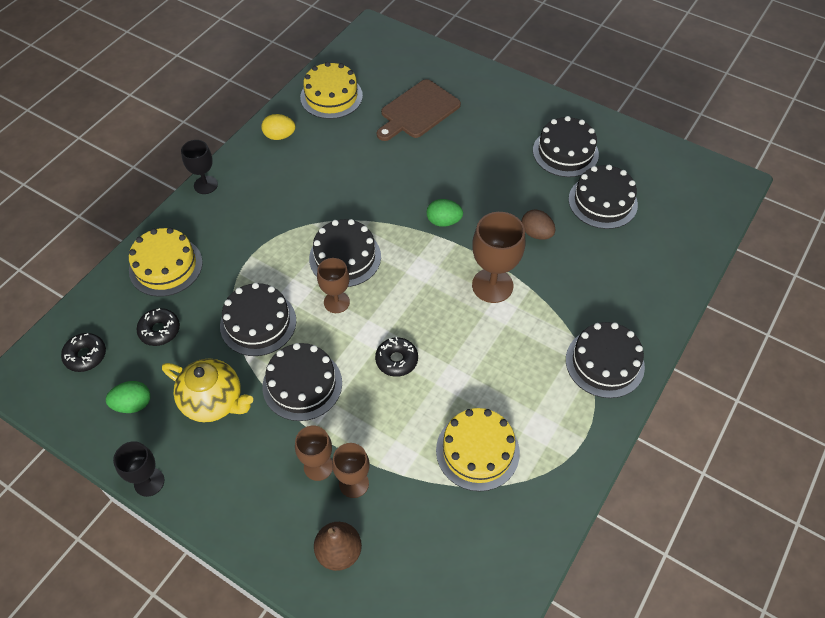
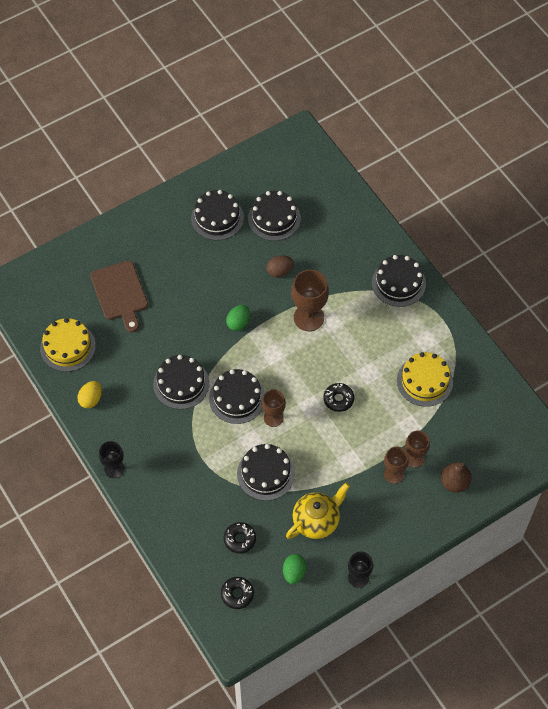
camera: 65 degrees left, 5 degrees up
(166, 266) = (182, 519): yellow cake -> none
(302, 384) = (329, 462): black cake -> black cake (181, 384)

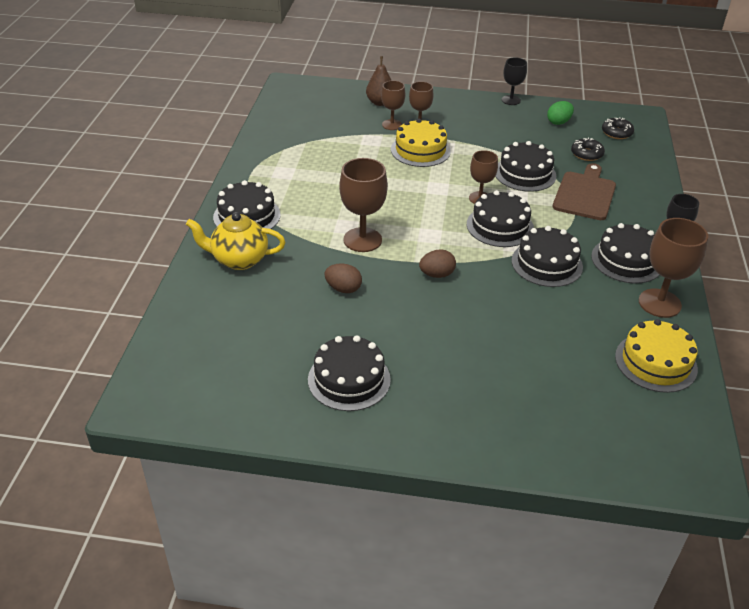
camera: 140 degrees left, 20 degrees down
(91, 399) = (659, 303): yellow egg -> brown goblet
(120, 293) = (546, 376): brown cutting board -> brown cutting board (585, 194)
(238, 323) = (436, 274): green egg -> brown egg
(274, 218) = (287, 337): black cake -> black cake (626, 260)
(316, 521) = (511, 134): yellow teapot -> yellow teapot (239, 260)
(338, 399) = (408, 180): black donut -> none
(424, 381) = (322, 153): yellow cake -> yellow cake (420, 150)

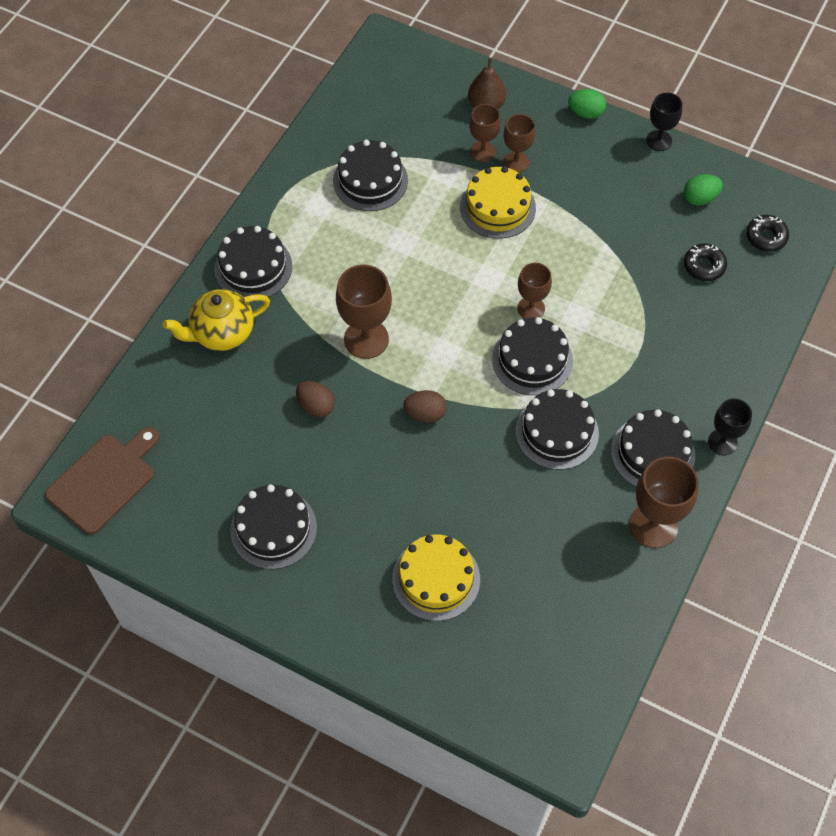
camera: 20 degrees right, 20 degrees up
(239, 260) = (222, 333): yellow teapot -> yellow teapot turned 45 degrees counterclockwise
(452, 95) = (586, 113): none -> green egg
(525, 173) = (607, 281): black cake -> black cake (370, 180)
(585, 194) = (662, 334): brown cutting board -> brown cutting board (104, 480)
(655, 362) = (600, 602): yellow cake -> yellow cake (436, 579)

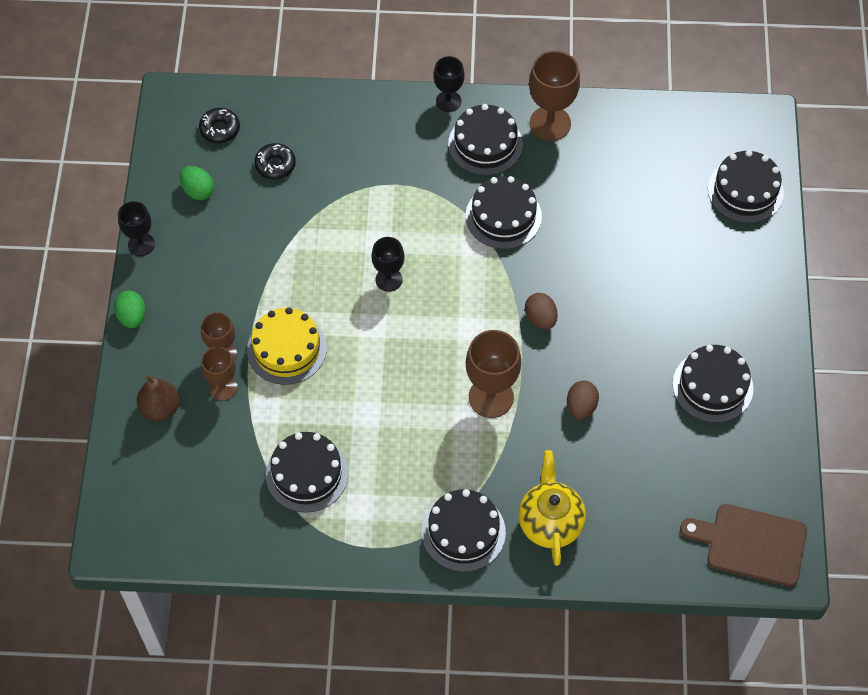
camera: 115 degrees left, 0 degrees up
(222, 333) = (550, 522): yellow teapot -> yellow teapot turned 135 degrees counterclockwise
(436, 579) = (683, 251): yellow cake -> none
(531, 308) = (389, 279): brown goblet -> black goblet
(532, 360) = (442, 259): black cake -> black cake (745, 190)

